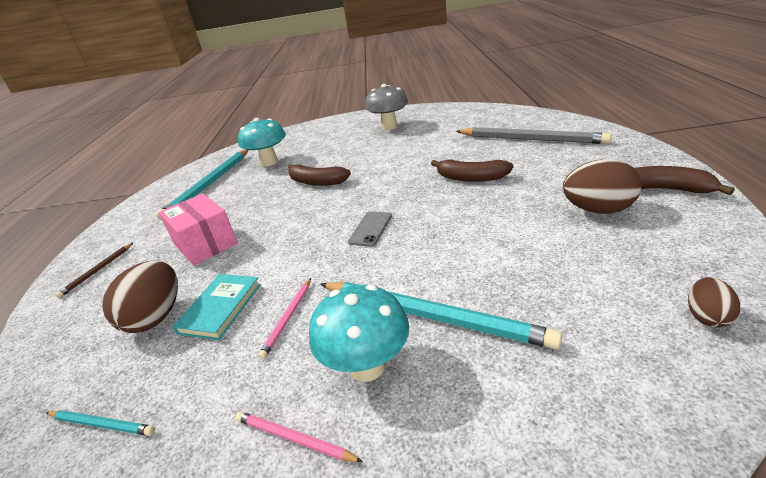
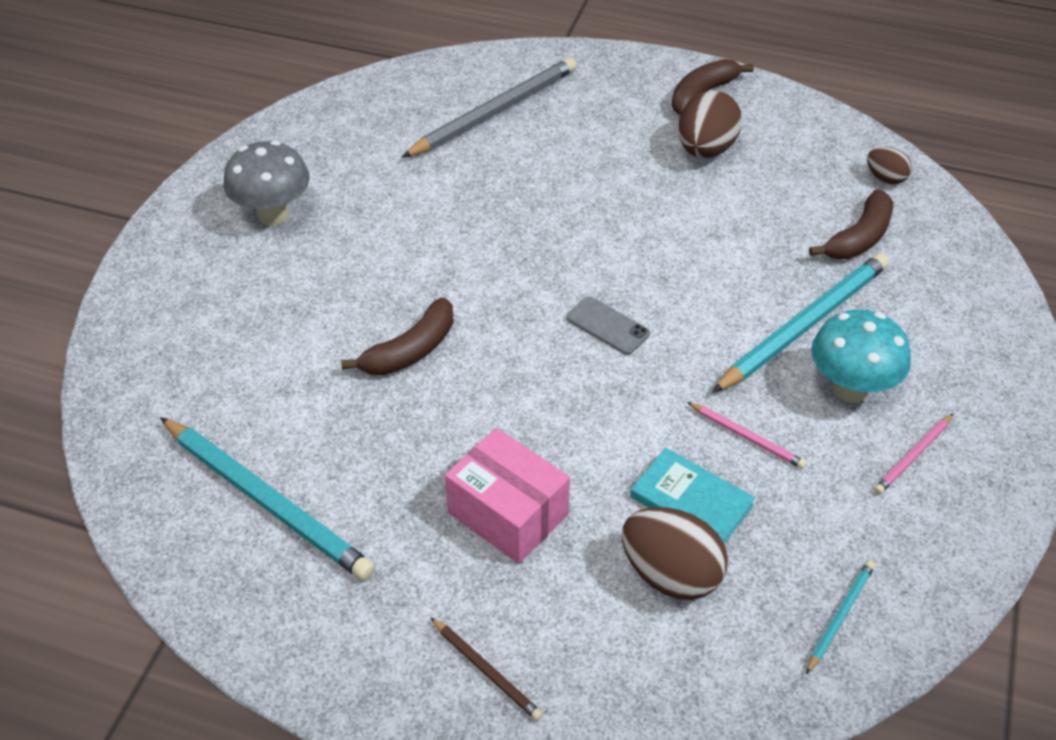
camera: 75 degrees left, 15 degrees up
(205, 244) = (507, 514): pink box -> pink box turned 60 degrees clockwise
(269, 162) = (253, 399): turquoise mushroom -> none
(471, 178) = (553, 201): brown banana -> brown banana (859, 238)

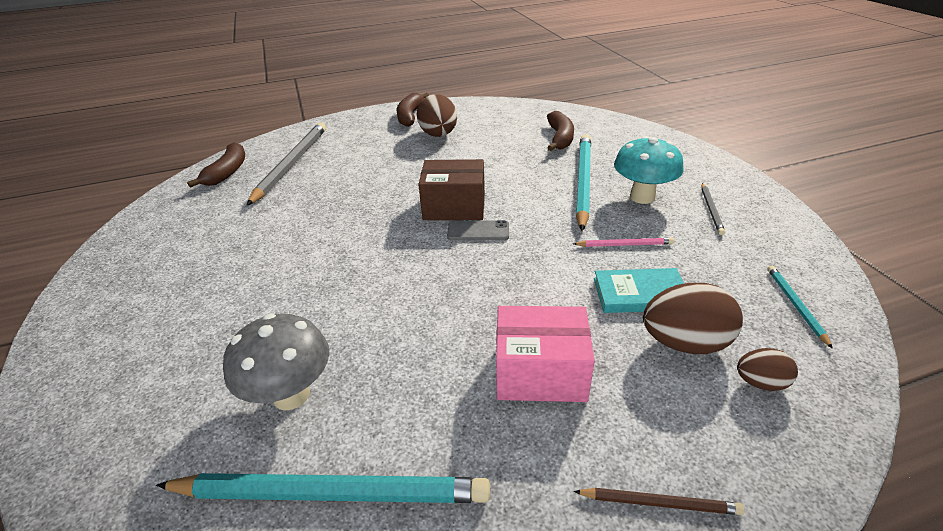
camera: 35 degrees left, 10 degrees down
(273, 215) = (163, 279): grey mushroom -> grey mushroom (291, 395)
(410, 350) = (357, 309): brown banana -> brown banana (227, 172)
(614, 277) = (454, 207): none -> brown box
(885, 178) = (541, 113): brown egg -> brown egg (760, 382)
(913, 456) = (711, 210): pink pencil -> grey pencil

